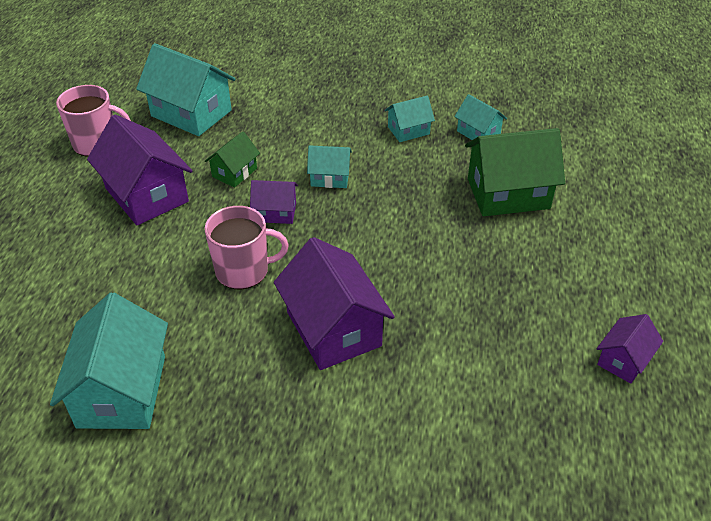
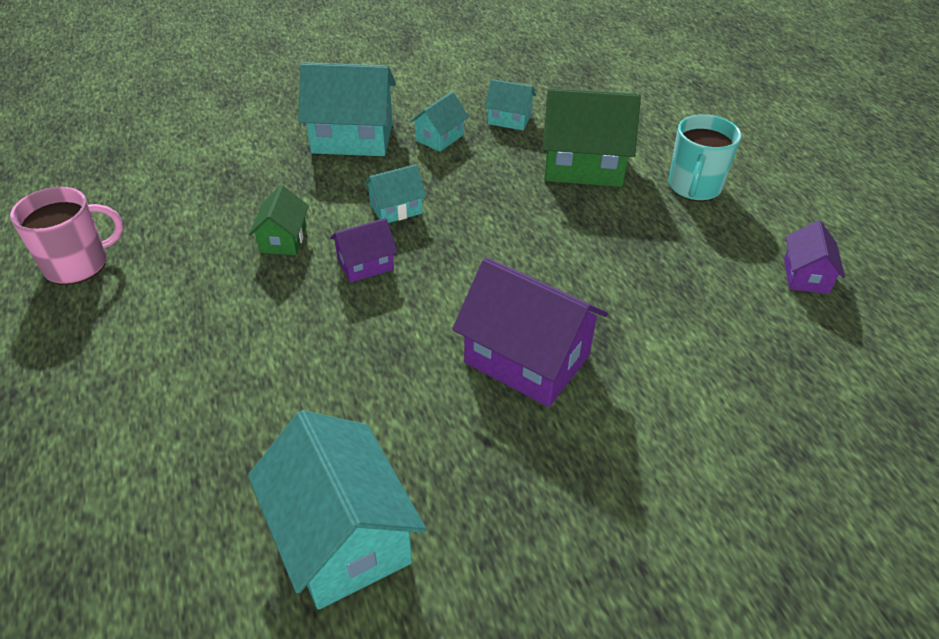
camera: 30 degrees left, 0 degrees up
(147, 195) = (193, 300): purple house -> none
(191, 113) = (178, 193): turquoise house -> turquoise house (352, 138)
(243, 270) = (379, 338): pink mug -> none
(508, 193) = (583, 165): green house -> green house turned 45 degrees clockwise
(591, 246) = (694, 187): none -> turquoise mug

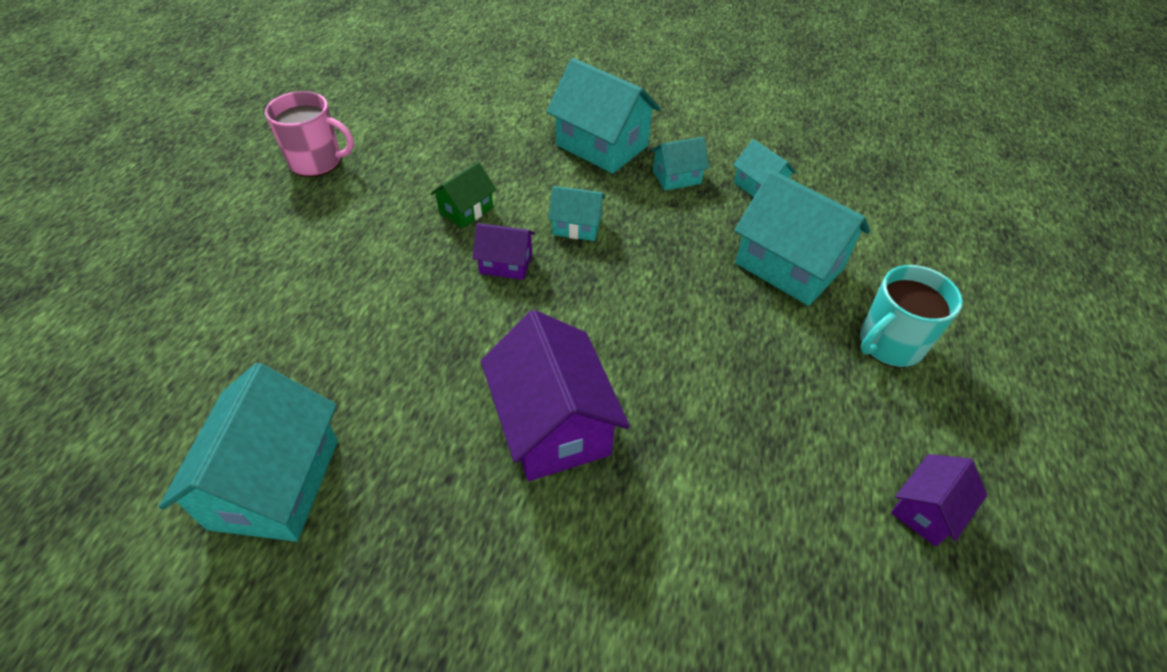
camera: 35 degrees right, 5 degrees up
(583, 165) = (789, 266): green house -> turquoise house

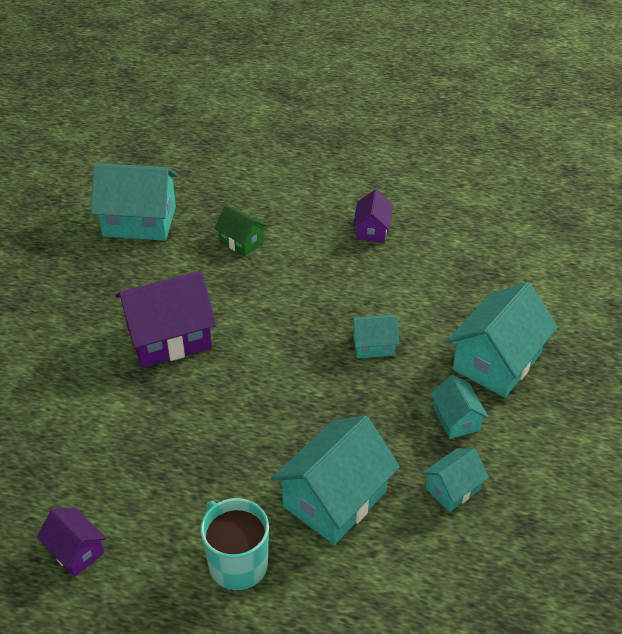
camera: 90 degrees right, 5 degrees down
(317, 162) = (433, 185): pink mug -> none
(466, 210) = (385, 275): green house -> green house (241, 241)
(506, 263) = (323, 304): purple house -> purple house (372, 230)
(577, 226) = (373, 345): turquoise house -> turquoise house turned 75 degrees clockwise

